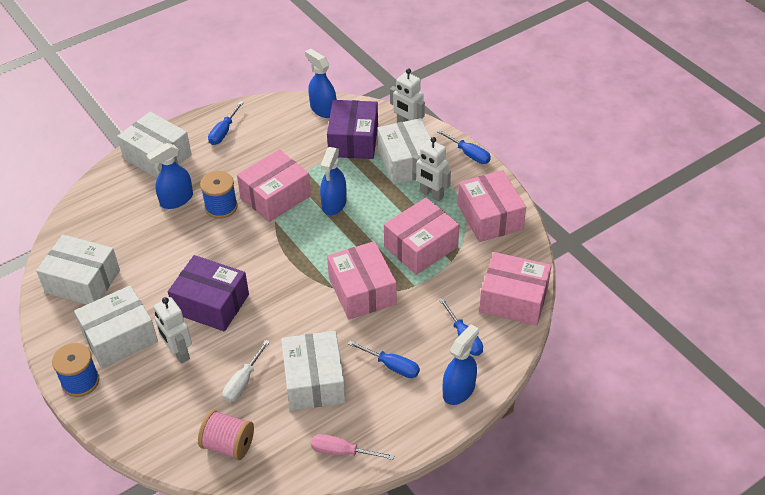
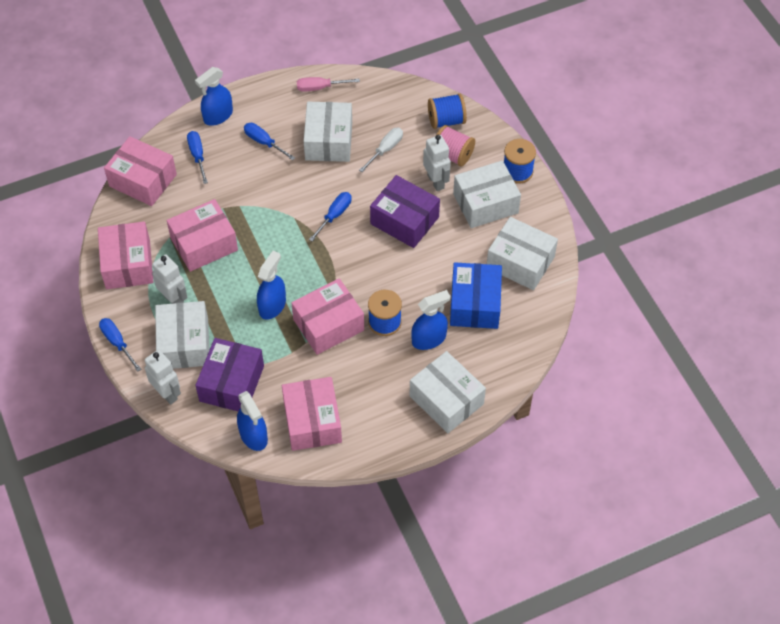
camera: 170 degrees left, 10 degrees up
(132, 235) = (474, 304): none -> blue box
(170, 433) = (446, 120): none -> blue spool
(223, 132) = (371, 422): blue screwdriver -> blue screwdriver (335, 215)
(228, 445) = (403, 105): pink spool -> pink spool (452, 155)
(342, 452) = (319, 88): pink screwdriver -> pink screwdriver turned 150 degrees clockwise
(362, 291) = (270, 210): pink box -> pink box (312, 421)

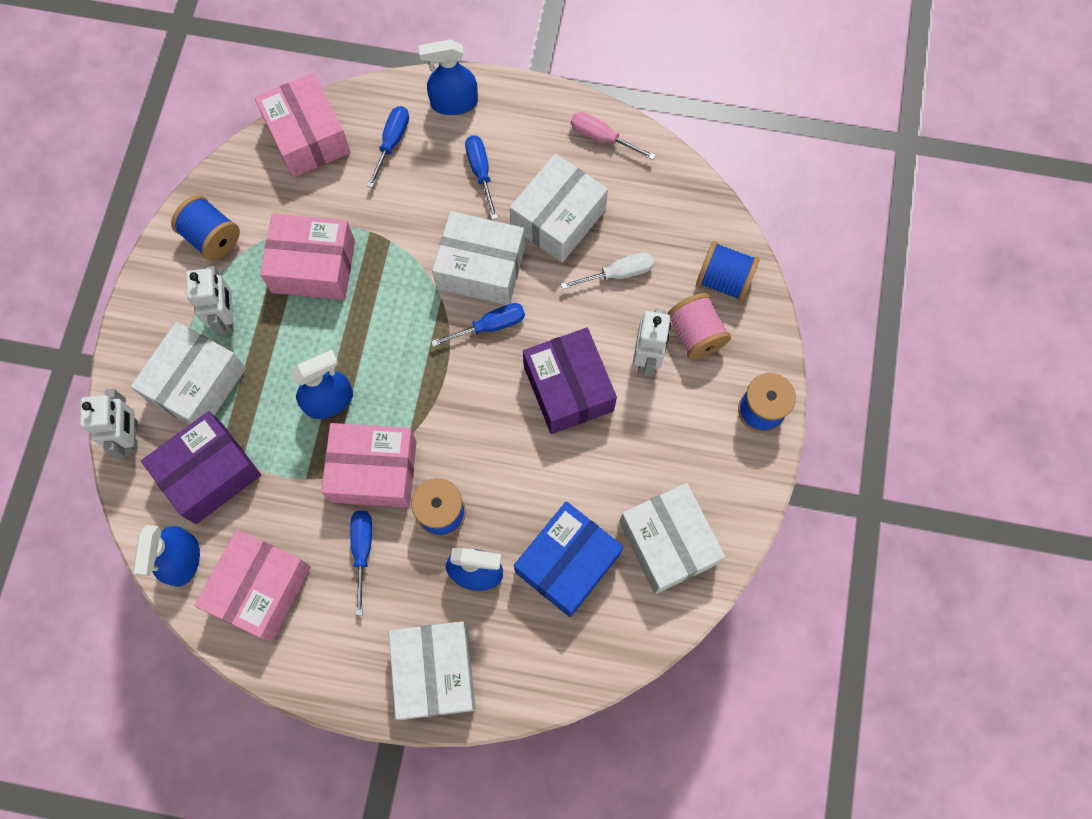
camera: 35 degrees right, 15 degrees up
(117, 342) = (127, 332): blue screwdriver -> blue screwdriver (362, 550)
(128, 264) = (212, 238): pink box -> blue spool
(485, 203) = (686, 430): white box -> white box (481, 268)

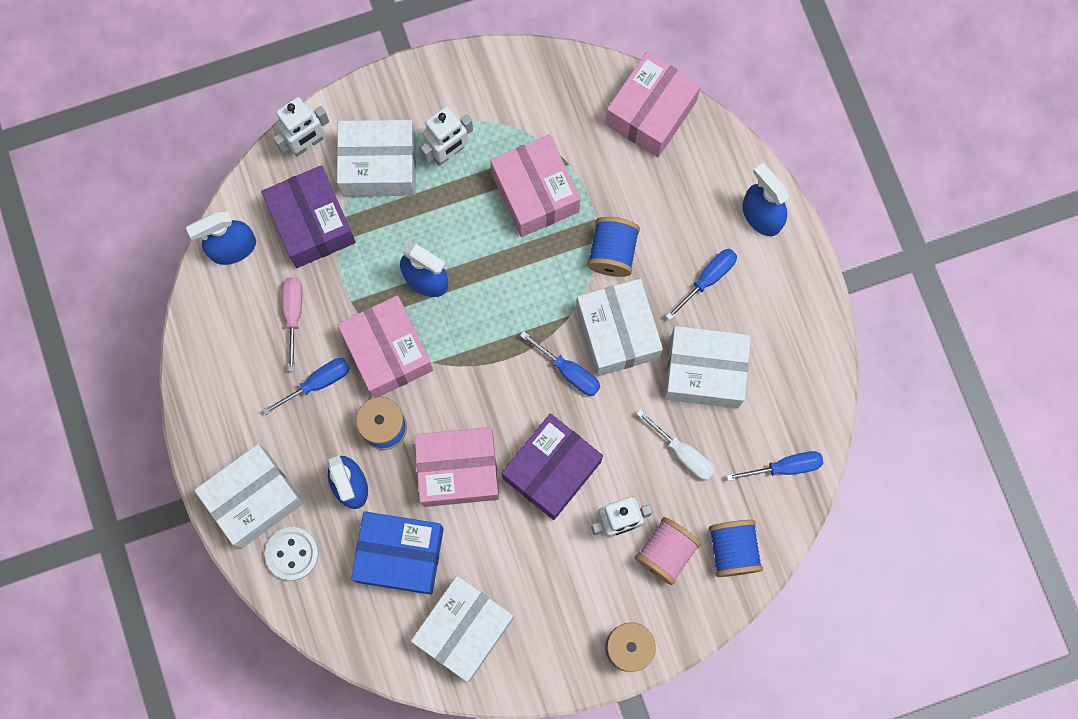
camera: 60 degrees right, 5 degrees up
(209, 473) = (312, 223): purple box -> purple box turned 45 degrees clockwise
(212, 238) = (511, 94): blue spool -> blue spool (612, 252)
(261, 588) = (244, 322): pink box -> pink box (458, 470)
(392, 142) = (690, 186): blue screwdriver -> blue screwdriver (786, 467)
(508, 663) = (292, 553): none -> white button
(601, 137) = (807, 364): pink screwdriver -> pink screwdriver (293, 314)

